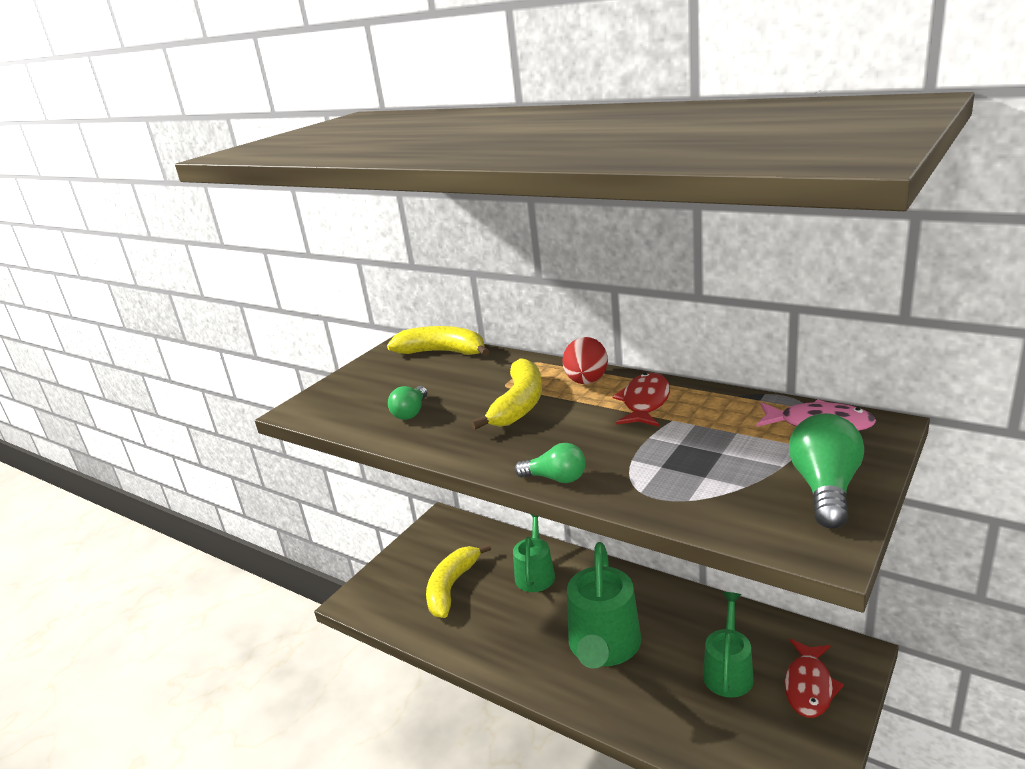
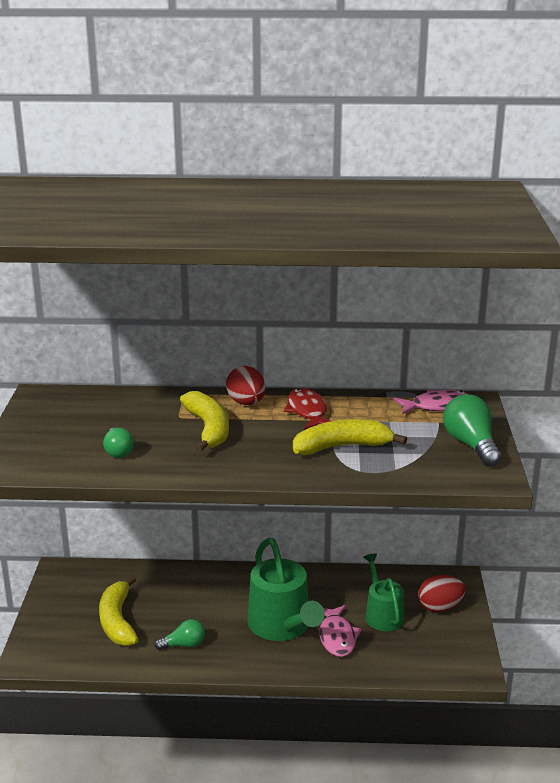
camera: 35 degrees left, 0 degrees up
(442, 352) = (88, 398): yellow banana -> yellow banana (342, 447)
(535, 573) = (186, 590): green watering can -> none
(556, 478) = (293, 474): green light bulb -> green light bulb (184, 645)
(655, 682) = (337, 637): none -> pink fish
(809, 686) = (440, 607): red fish -> red egg

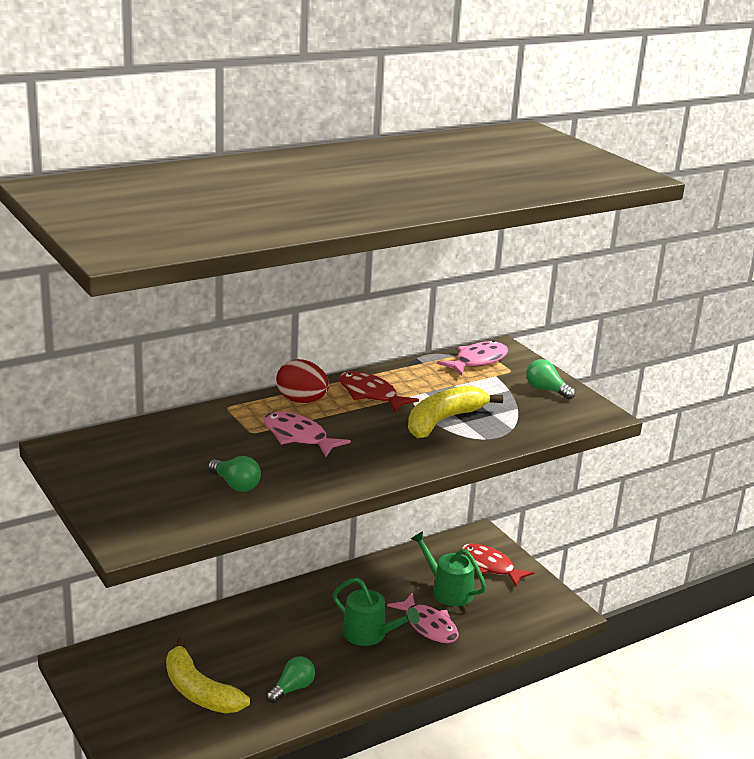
camera: 35 degrees left, 0 degrees up
(208, 429) = (298, 437): yellow banana -> pink fish
(282, 626) = (369, 634): green watering can -> green watering can, size x0.62
(440, 607) = (490, 566): red egg -> red fish
(471, 445) = (546, 390): green light bulb -> green light bulb, size x0.62

